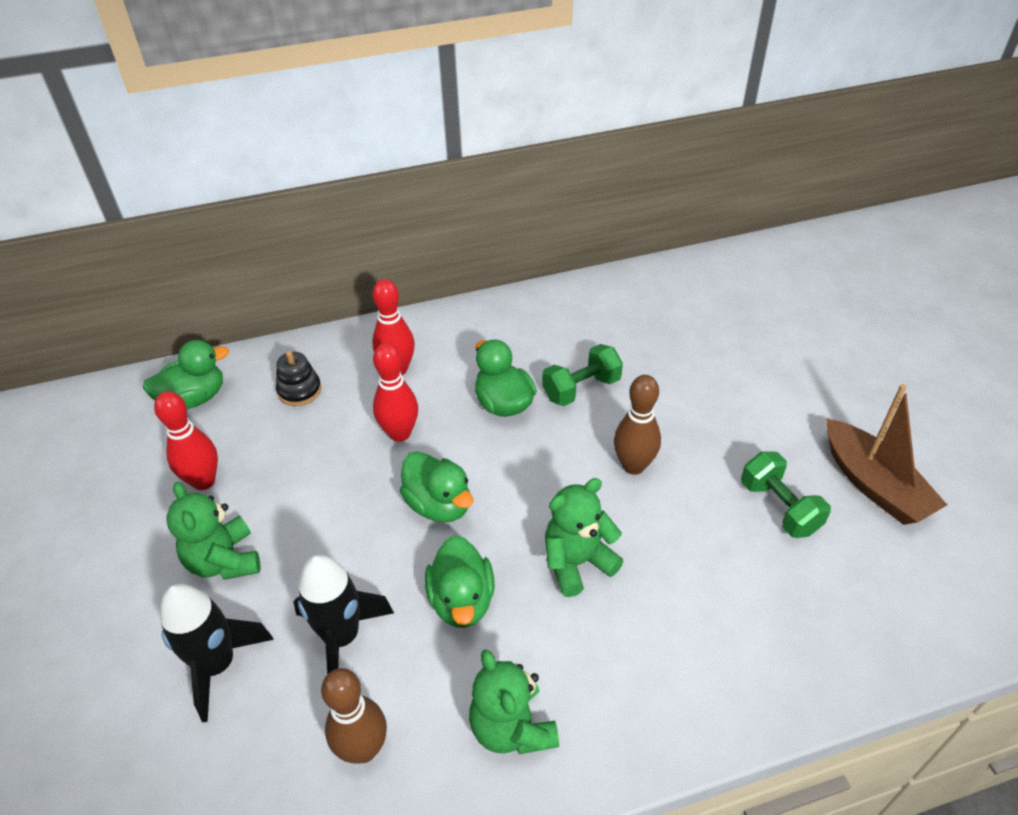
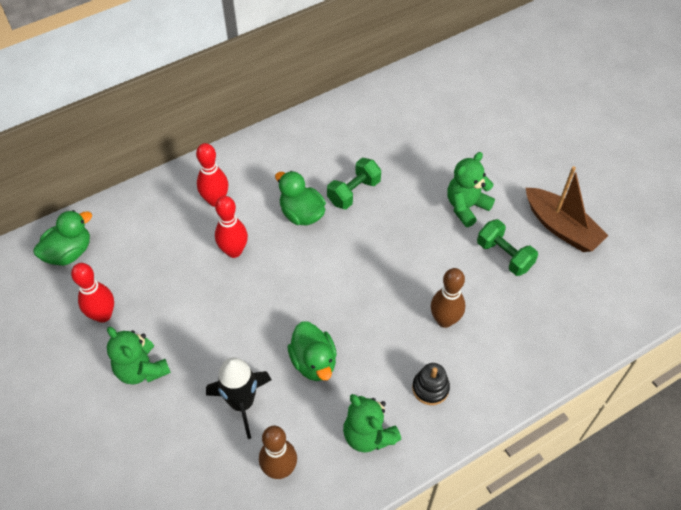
camera: 15 degrees left, 10 degrees up
(217, 665) = (165, 439): black rocket -> none
(299, 390) = (148, 231): black stacking toy -> black stacking toy (430, 388)
(439, 505) = (278, 299): green duck -> none
(577, 562) = (382, 320): green teddy bear -> green teddy bear (466, 207)
(633, 466) = (403, 244): brown bowling pin -> brown bowling pin (444, 320)

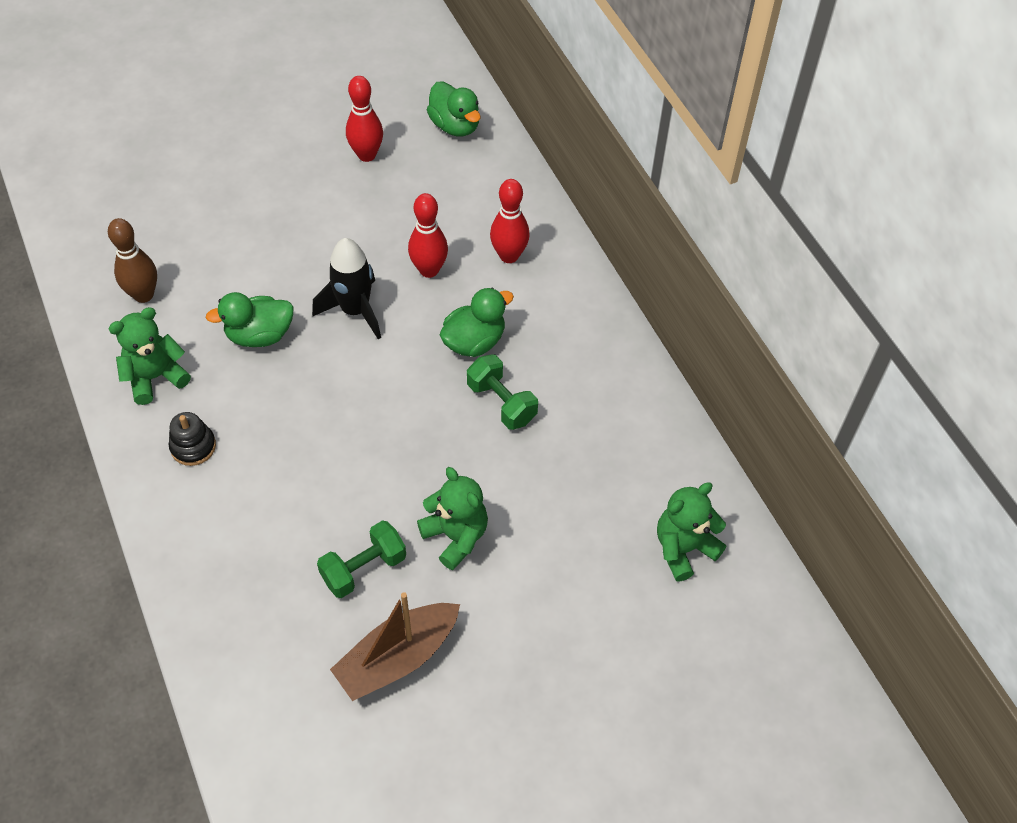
camera: 95 degrees right, 0 degrees up
(141, 369) = (292, 186): green teddy bear -> green teddy bear (683, 548)
(242, 403) = (228, 267): black rocket -> black rocket (355, 310)
(444, 320) = (280, 477): brown bowling pin -> none

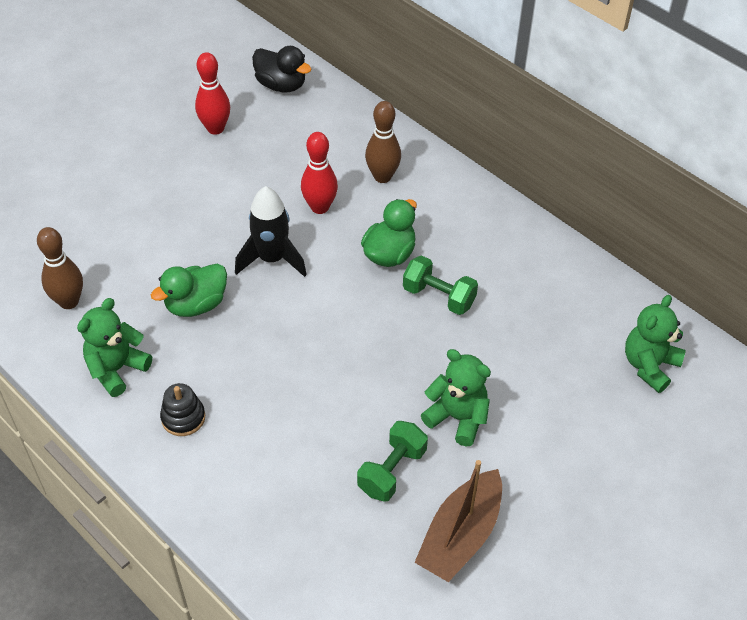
camera: 20 degrees left, 5 degrees down
(455, 126) = (281, 85): green duck -> black duck
(509, 256) = (382, 176): red bowling pin -> brown bowling pin

